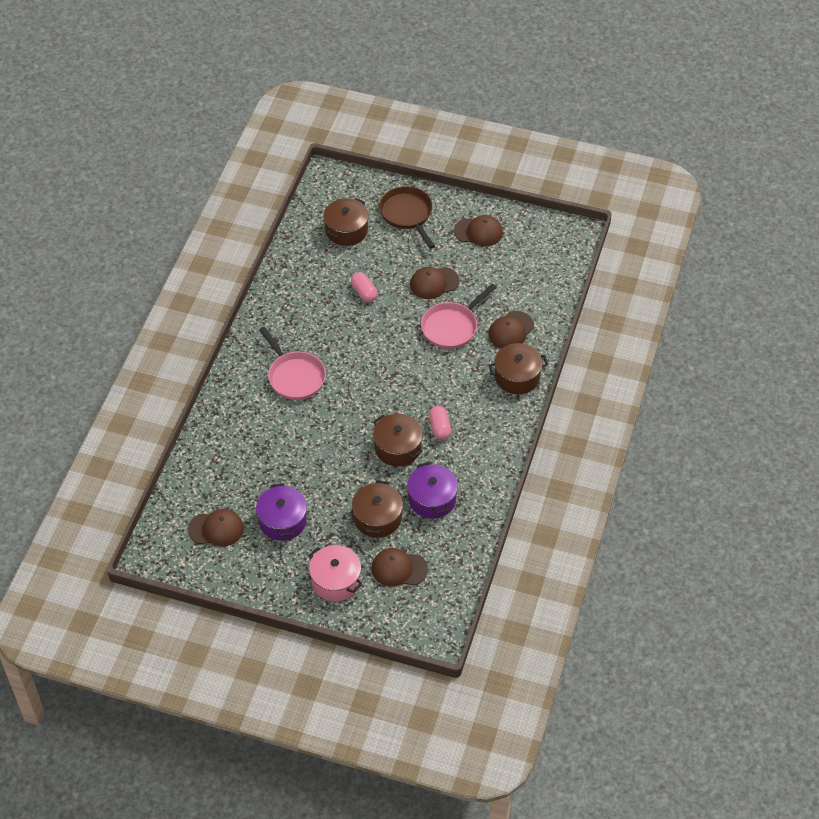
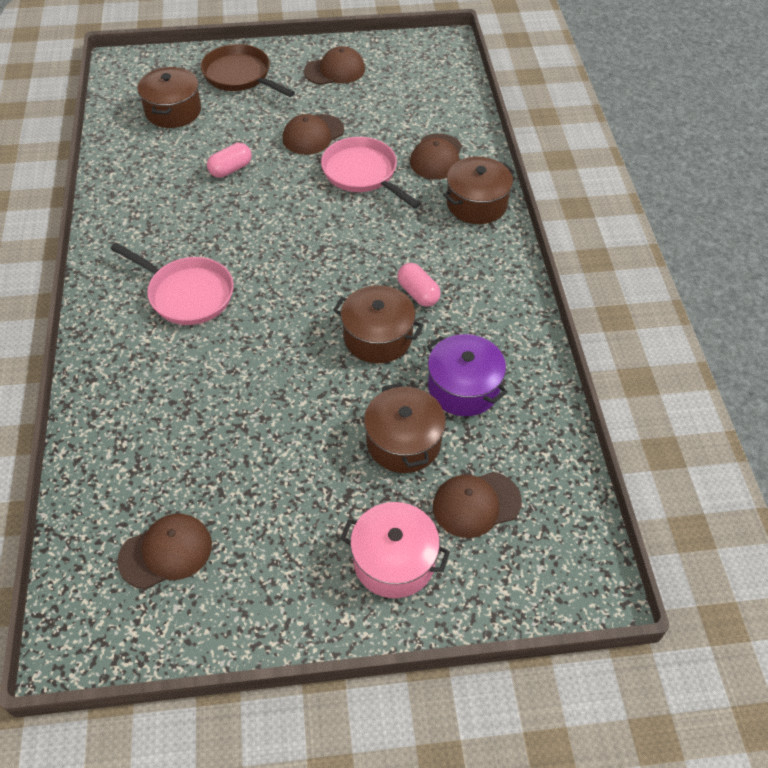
camera: 25 degrees left, 0 degrees up
(282, 521) = (265, 499): purple pot -> none
(364, 292) = (230, 169): pink capsule -> pink capsule turned 75 degrees counterclockwise
(452, 327) = (363, 174): pink pan -> pink pan turned 120 degrees clockwise

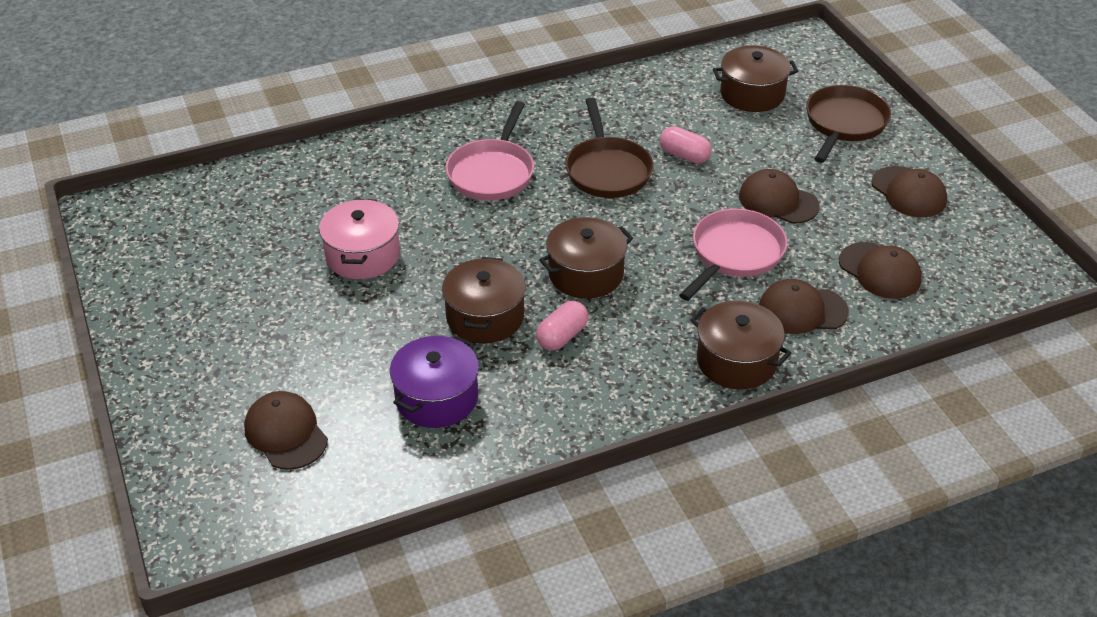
camera: 75 degrees right, 10 degrees down
(166, 552) = (198, 237): brown cap -> brown cap (880, 271)
(224, 219) = (607, 170): none -> brown pan
(394, 561) = (210, 383): pink pot -> pink pot (362, 255)
(403, 442) = (351, 363): brown pot -> brown pot (585, 274)

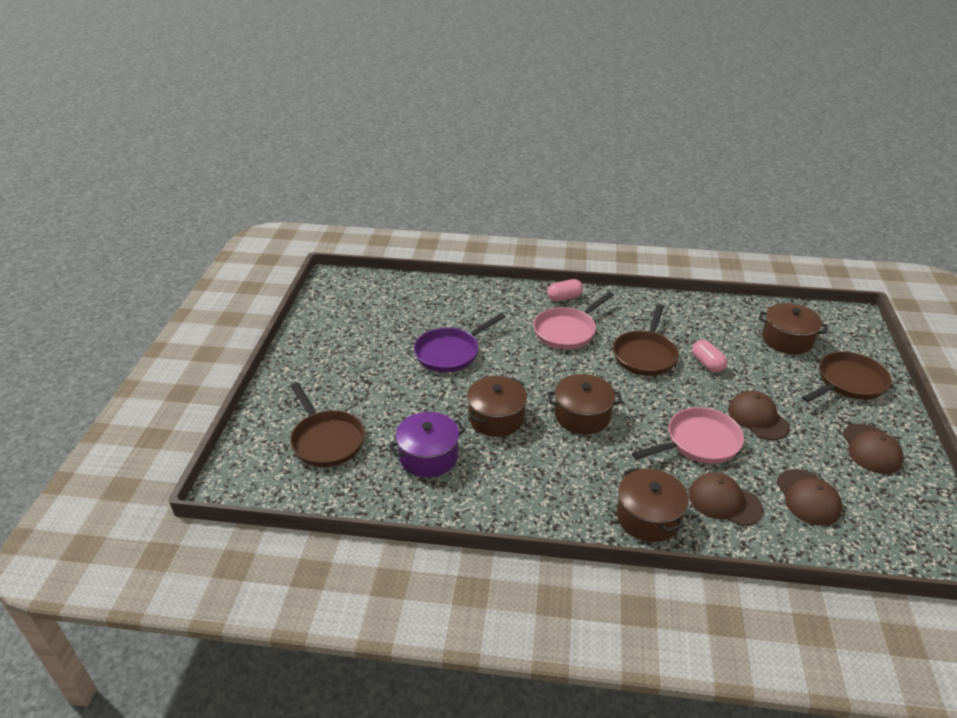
camera: 30 degrees right, 5 degrees down
(286, 433) = (326, 440): brown cap -> brown pan
(362, 255) = (450, 352): pink pot -> purple pan
(562, 336) = (537, 450): pink capsule -> pink capsule (564, 298)

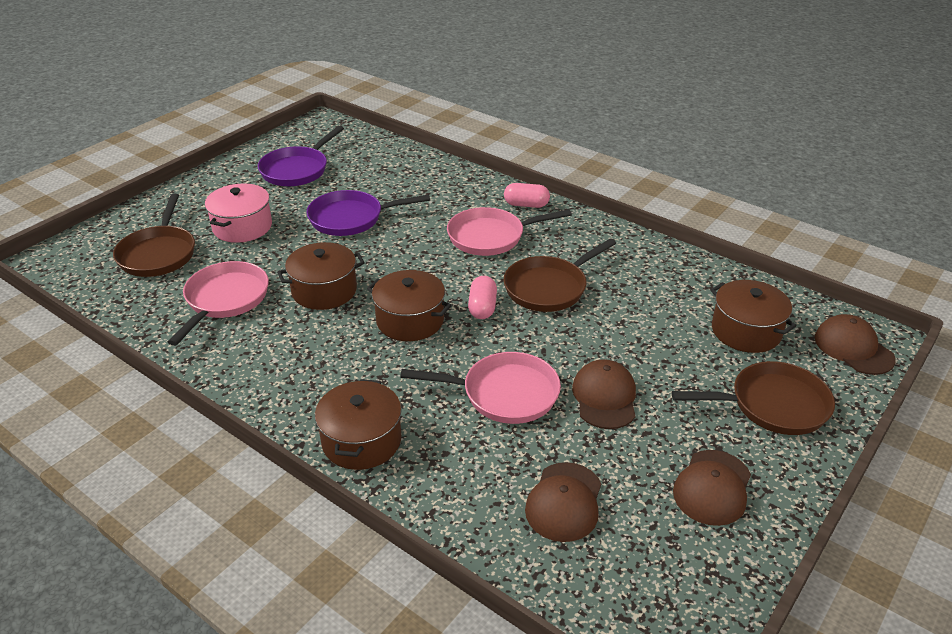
camera: 30 degrees right, 0 degrees up
(360, 326) = (297, 170): none -> purple pan
(371, 391) = (242, 227): none -> pink pot
(428, 456) = (225, 300): purple pot -> pink pan
(707, 364) = (611, 321): pink capsule -> pink capsule (482, 307)
(724, 501) = (461, 462): brown cap -> brown cap (853, 348)

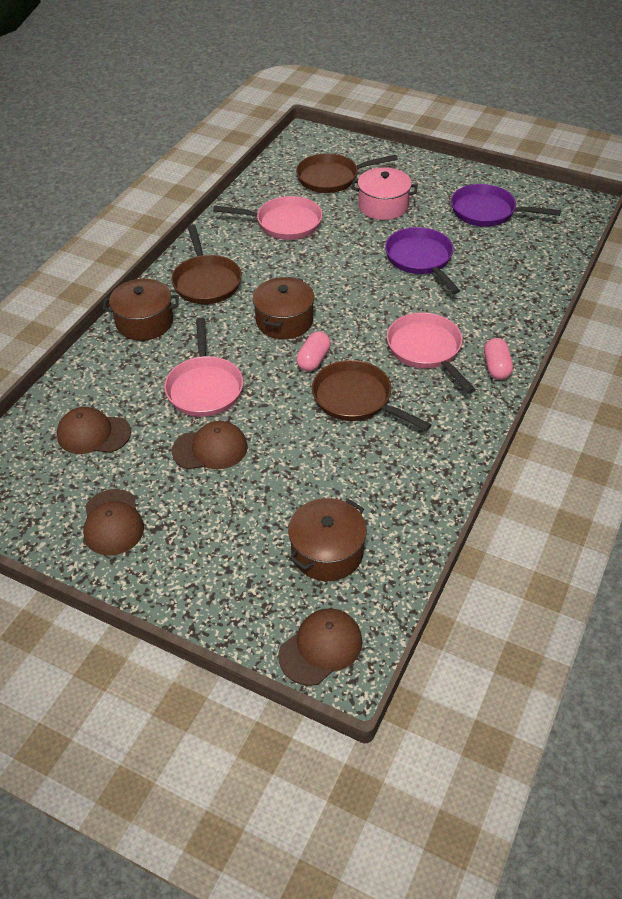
camera: 80 degrees right, 10 degrees up
(324, 290) = (310, 268): brown pot -> none
(482, 307) = (313, 360): pink capsule -> pink capsule turned 60 degrees counterclockwise
(712, 487) = (113, 522): brown cap -> brown cap turned 120 degrees counterclockwise
(772, 405) = (218, 569): brown pan -> brown pan (206, 281)

